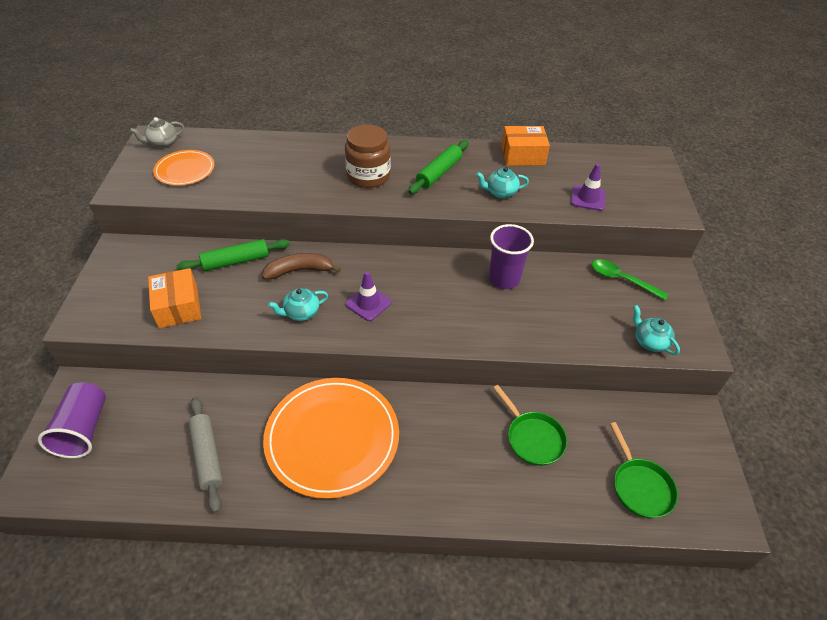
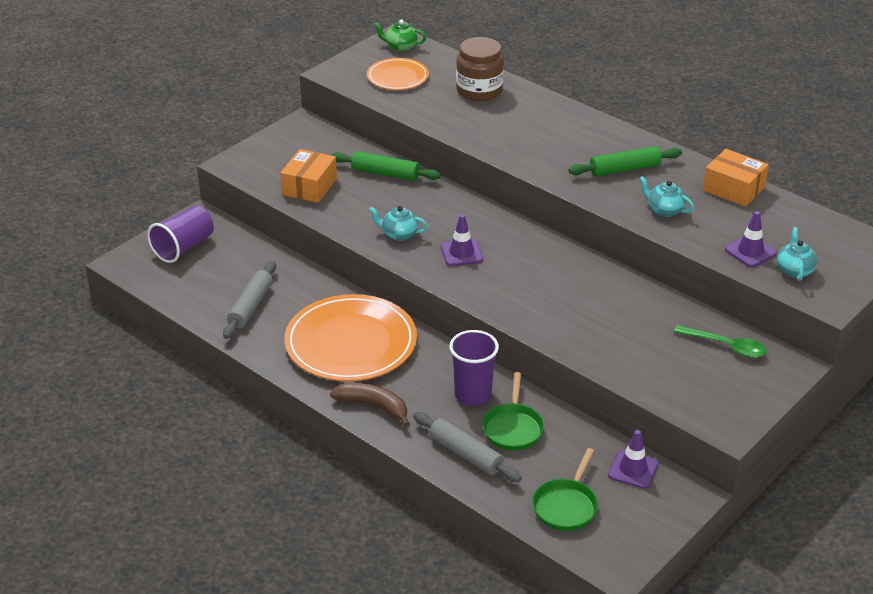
camera: 40 degrees right, 10 degrees down
(162, 143) = (400, 47): grey teapot -> green teapot
(299, 271) = (430, 203): brown banana -> brown banana (374, 406)
(368, 176) = (553, 145): brown jar -> brown jar (479, 91)
(504, 279) = (607, 292): purple cup -> purple cup (473, 394)
(526, 490) = (465, 454): none -> grey rolling pin
(622, 280) = (726, 346): green spoon -> green spoon turned 135 degrees clockwise
(643, 418) = (633, 469): none -> purple traffic cone
(649, 342) = (684, 400): turquoise teapot -> turquoise teapot (794, 270)

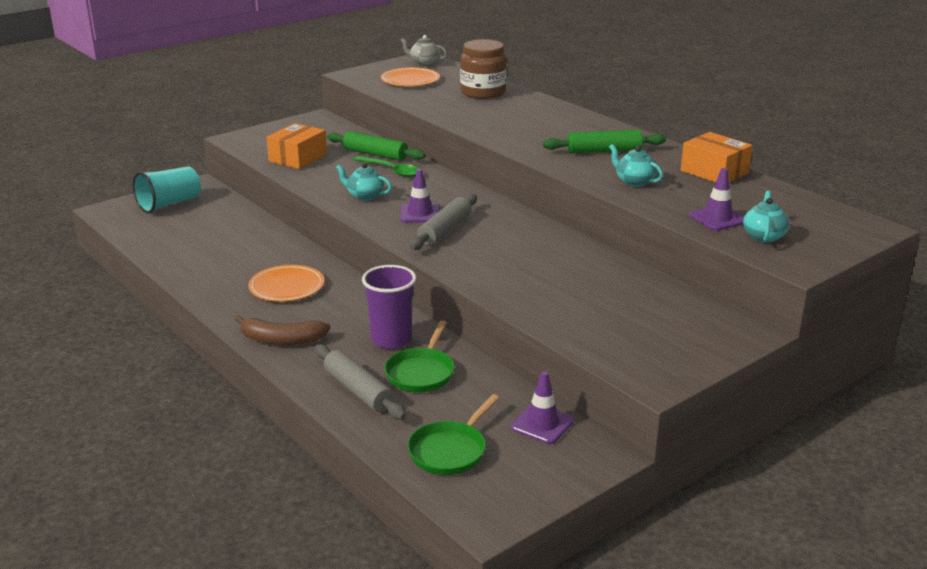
camera: 10 degrees right, 10 degrees down
(184, 247) = (169, 204): purple cup -> turquoise cup
(251, 306) = (205, 251): grey rolling pin -> grey rolling pin (444, 230)
(351, 343) = (286, 286): orange plate -> orange plate, size x0.54
(374, 406) = (281, 340): brown banana -> brown banana turned 150 degrees clockwise
(400, 47) = (424, 63): green teapot -> grey teapot
(726, 346) = (676, 309): green spoon -> green spoon (391, 171)

